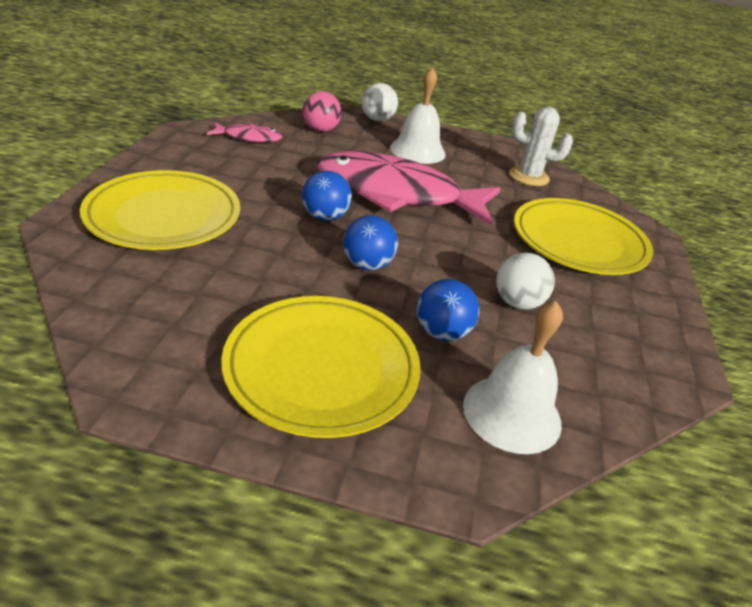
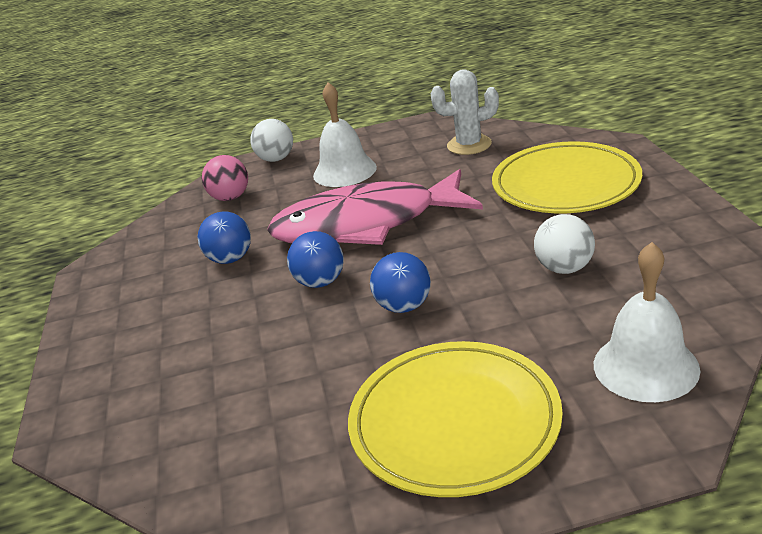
camera: 15 degrees left, 5 degrees down
(164, 216) = (160, 366): yellow plate -> none
(249, 137) = (165, 242): pink fish -> none
(442, 332) = (526, 331): blue ball -> blue ball (230, 259)

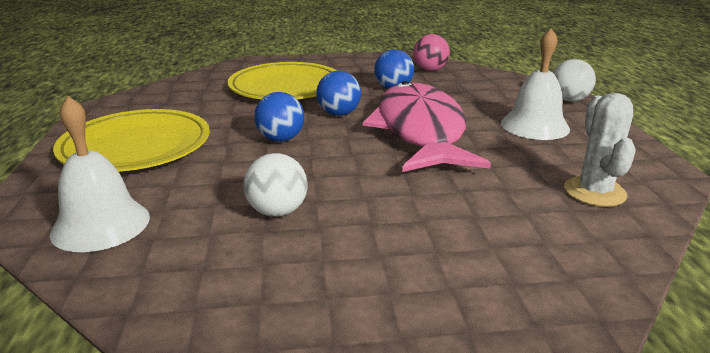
camera: 90 degrees right, 5 degrees down
(230, 198) = (494, 86): pink ball -> pink ball (430, 70)
(565, 184) = (462, 242): yellow plate -> yellow plate (286, 87)

